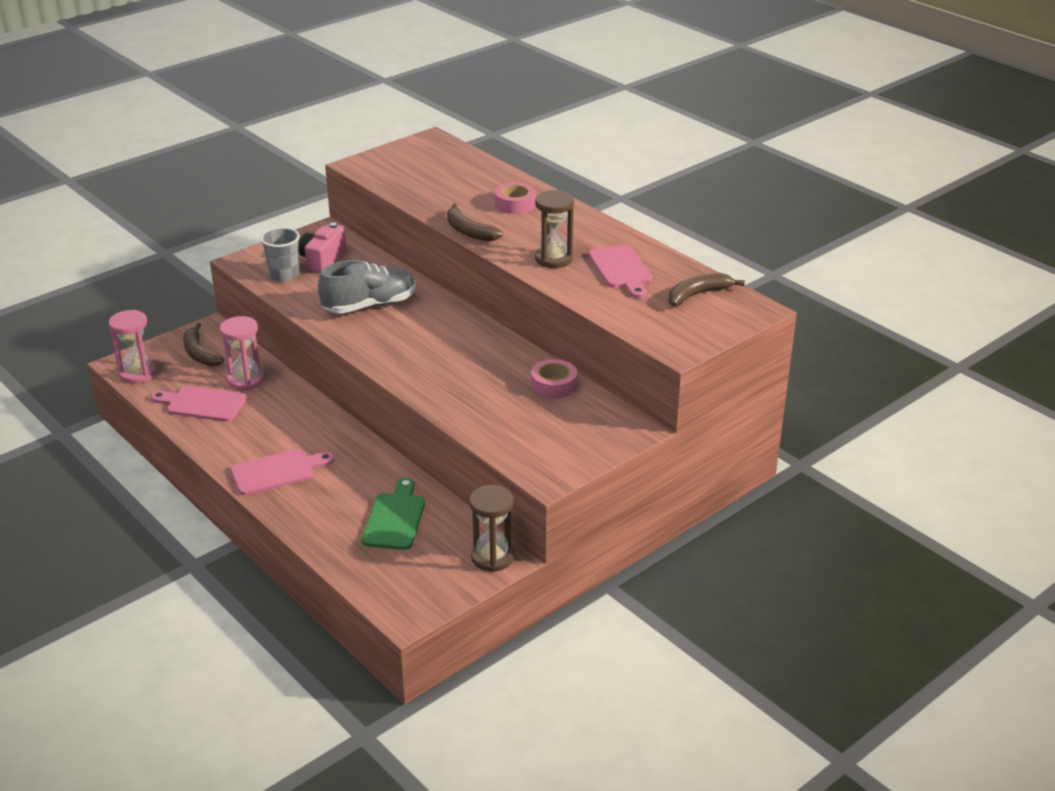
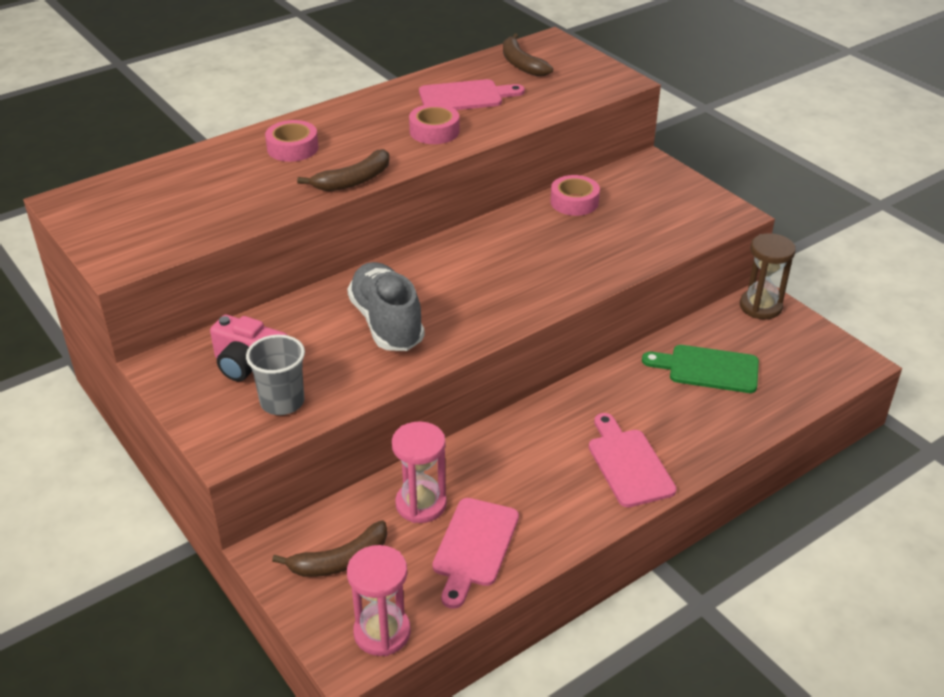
camera: 85 degrees left, 5 degrees up
(553, 259) = (434, 131): brown hourglass -> pink tape

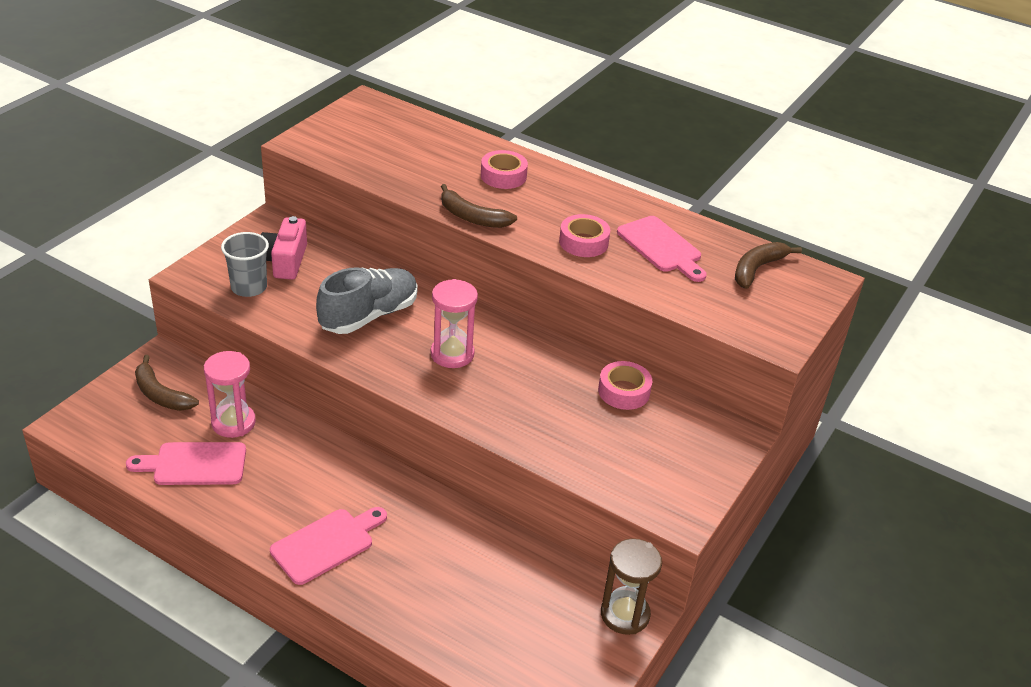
camera: 65 degrees right, 0 degrees up
(382, 632) = (94, 434): pink hourglass -> pink hourglass (452, 354)
(708, 369) = (493, 583): green cutting board -> none

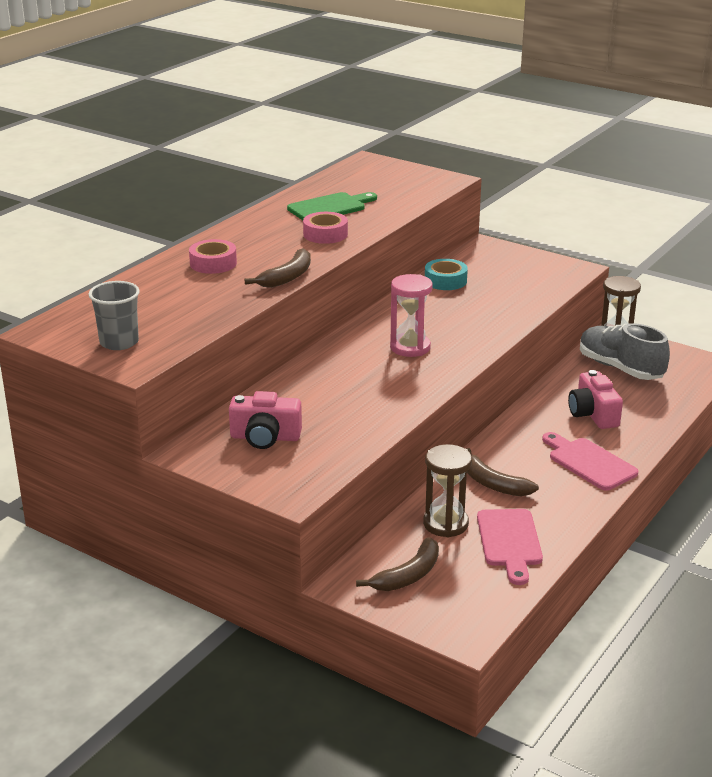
camera: 85 degrees left, 10 degrees down
(233, 423) = (445, 524): pink hourglass -> brown hourglass
(249, 287) = (314, 455): grey cup -> grey cup (119, 342)
(369, 316) = (358, 387): grey shoe -> grey shoe (620, 368)
(431, 562) = (593, 414): none -> pink camera
(624, 391) = (445, 281): pink tape -> turquoise tape
(661, 247) = (330, 207): pink cutting board -> green cutting board
(757, 269) = (357, 179): brown banana -> brown banana (493, 484)

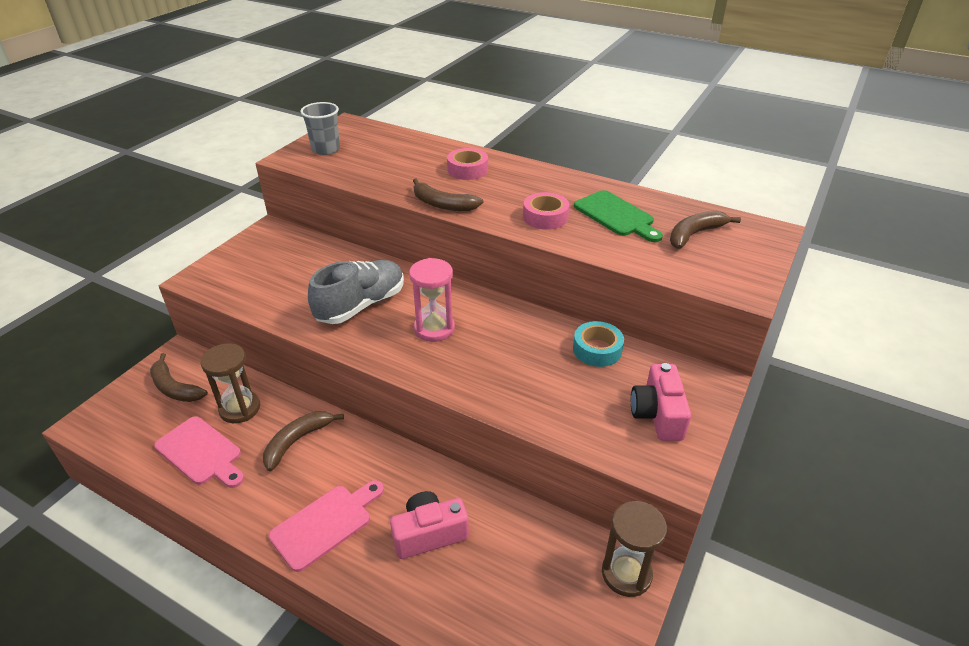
camera: 85 degrees right, 10 degrees up
(265, 437) = (282, 260): pink camera -> pink camera (657, 414)
(367, 184) = (694, 234): none -> brown banana
(509, 541) = (201, 452): pink cutting board -> pink cutting board turned 135 degrees counterclockwise
(620, 368) = (548, 573): grey shoe -> grey shoe (361, 305)

